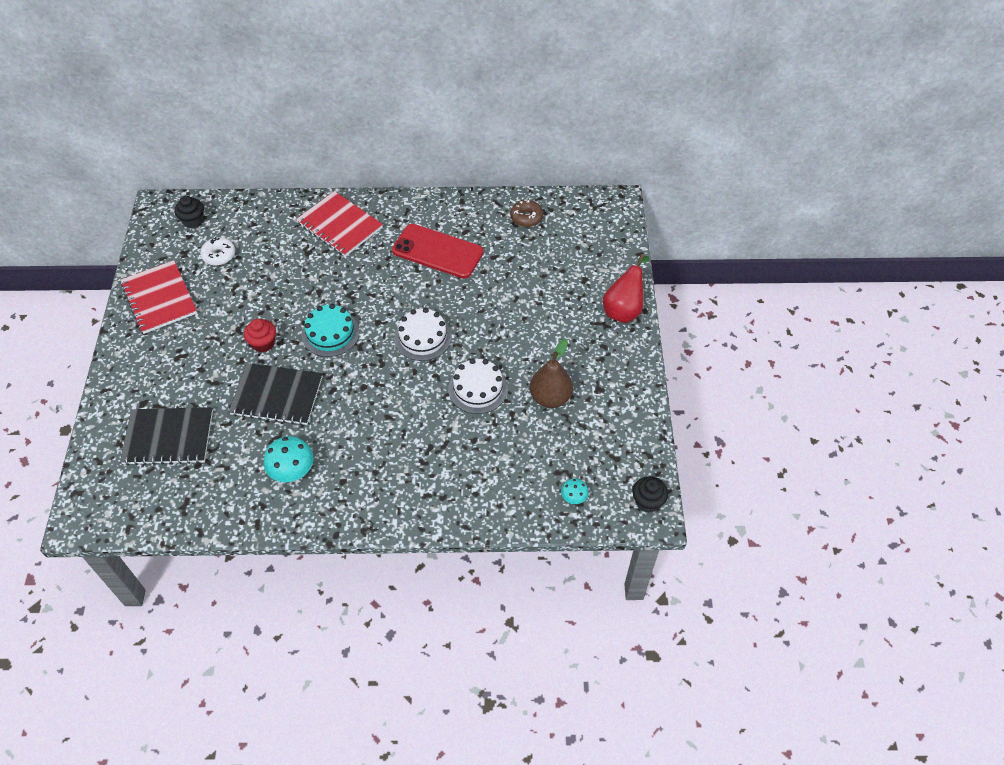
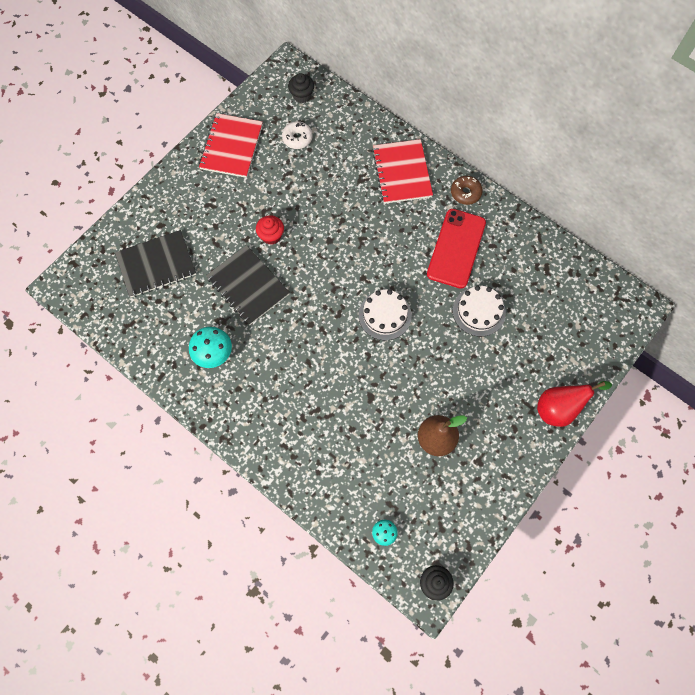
camera: 40 degrees right, 15 degrees up
(168, 437) = (156, 265): black notebook -> black notebook turned 60 degrees counterclockwise
(330, 333) = (322, 262): turquoise cake -> none
(437, 251) = (456, 248): red phone -> red phone turned 45 degrees clockwise
(478, 388) = (389, 389): white cake -> white cake (479, 311)
(526, 217) = (551, 267): brown donut -> brown donut (465, 193)

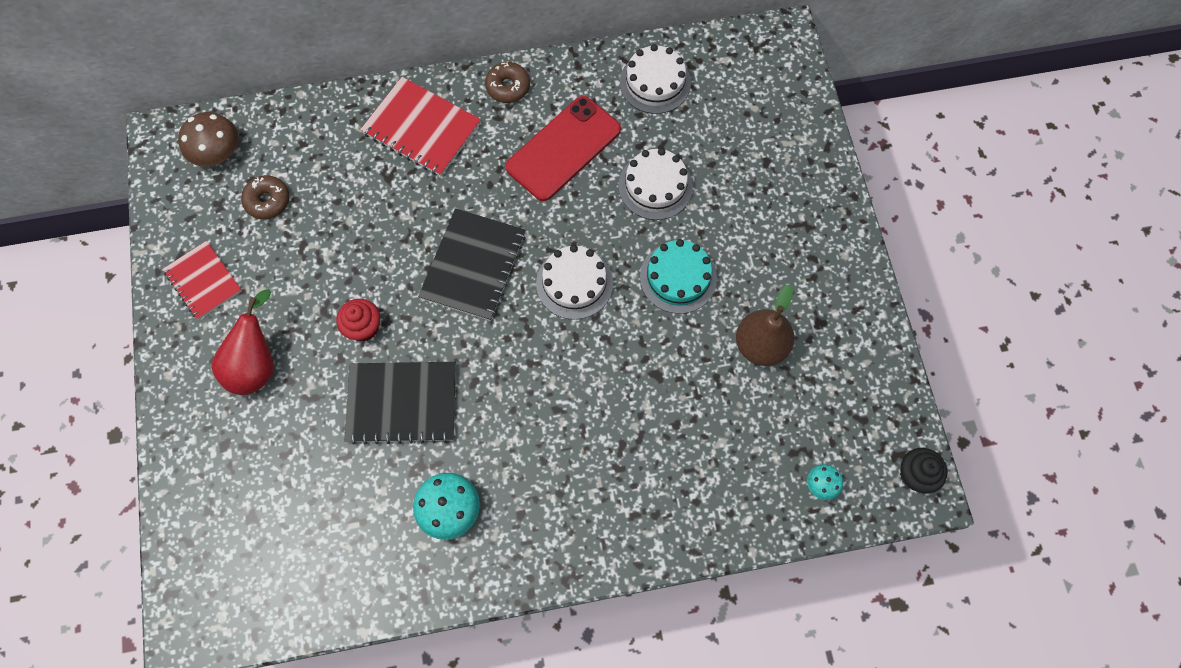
camera: 50 degrees left, 0 degrees up
(156, 265) = (272, 490): black notebook -> black notebook (473, 265)
(231, 147) = (203, 281): red notebook -> red notebook, size x0.66
(297, 138) = (268, 201): white donut -> brown donut
(302, 95) = (218, 152): black cupcake -> brown mushroom
(436, 365) = (678, 277): none -> turquoise cake
(456, 248) = (563, 149): red phone -> red phone turned 75 degrees clockwise
(541, 262) = (655, 82): none -> white cake
(559, 408) = (827, 199): red pear -> red pear (256, 364)

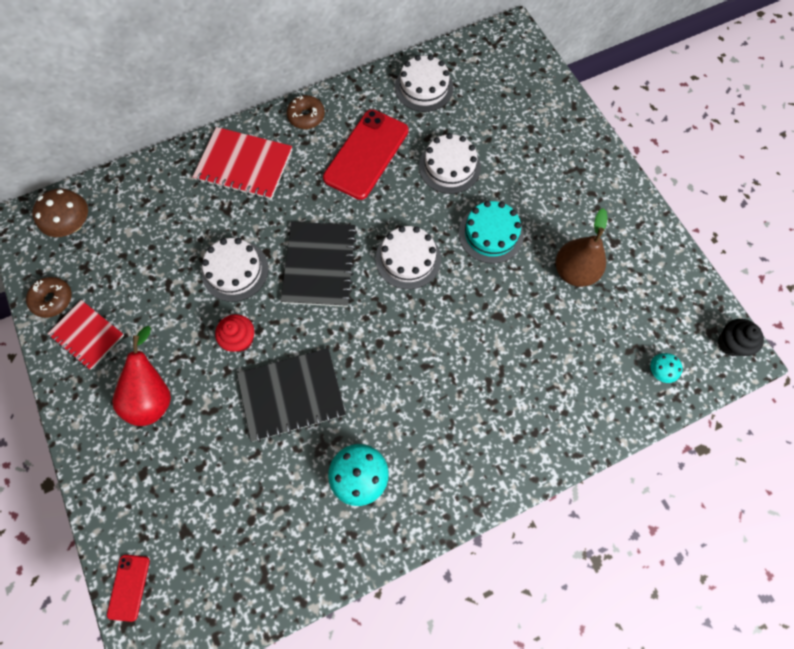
camera: 15 degrees left, 0 degrees up
(181, 558) = (129, 587): none -> red phone
(268, 201) = (127, 254): brown donut -> brown donut (53, 299)
(379, 249) = (235, 271): none -> white cake

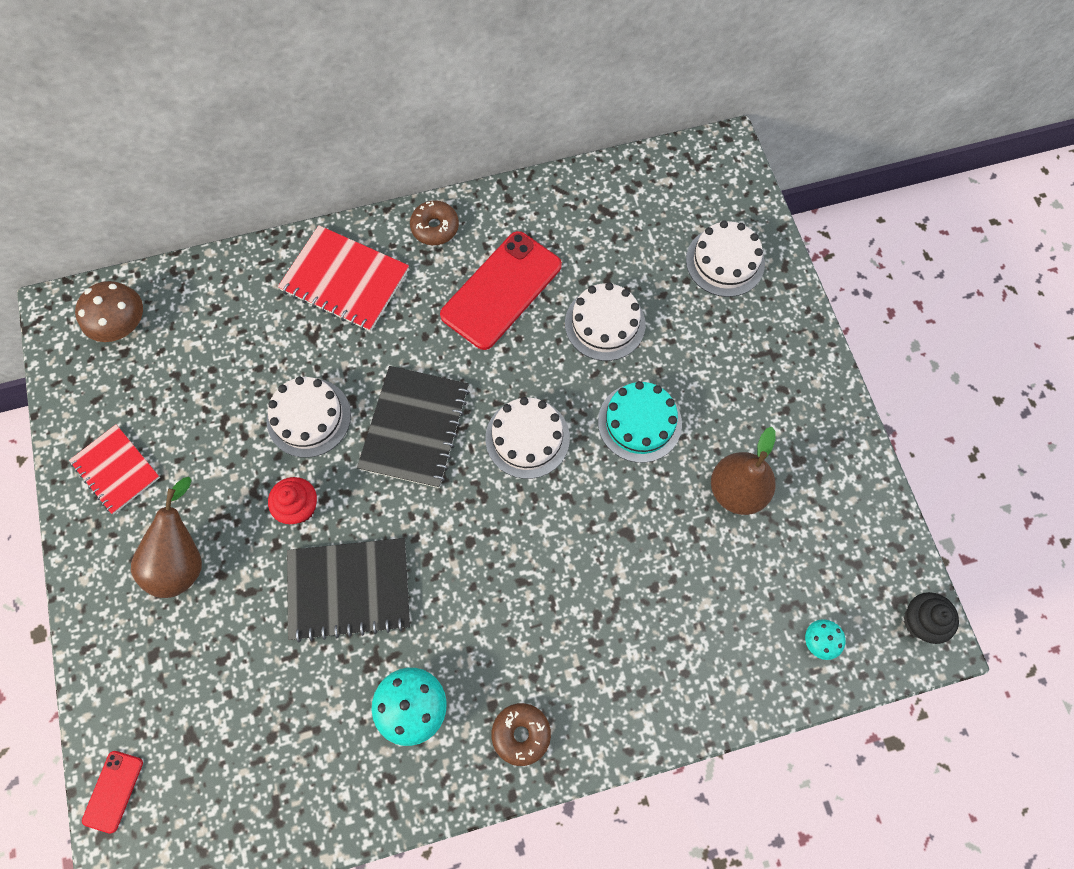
camera: 10 degrees right, 0 degrees up
(53, 299) = (82, 417): brown donut -> brown donut (521, 734)
(154, 395) = (183, 559): red pear -> brown pear
(424, 87) = (593, 211): white cake -> white cake (725, 261)

